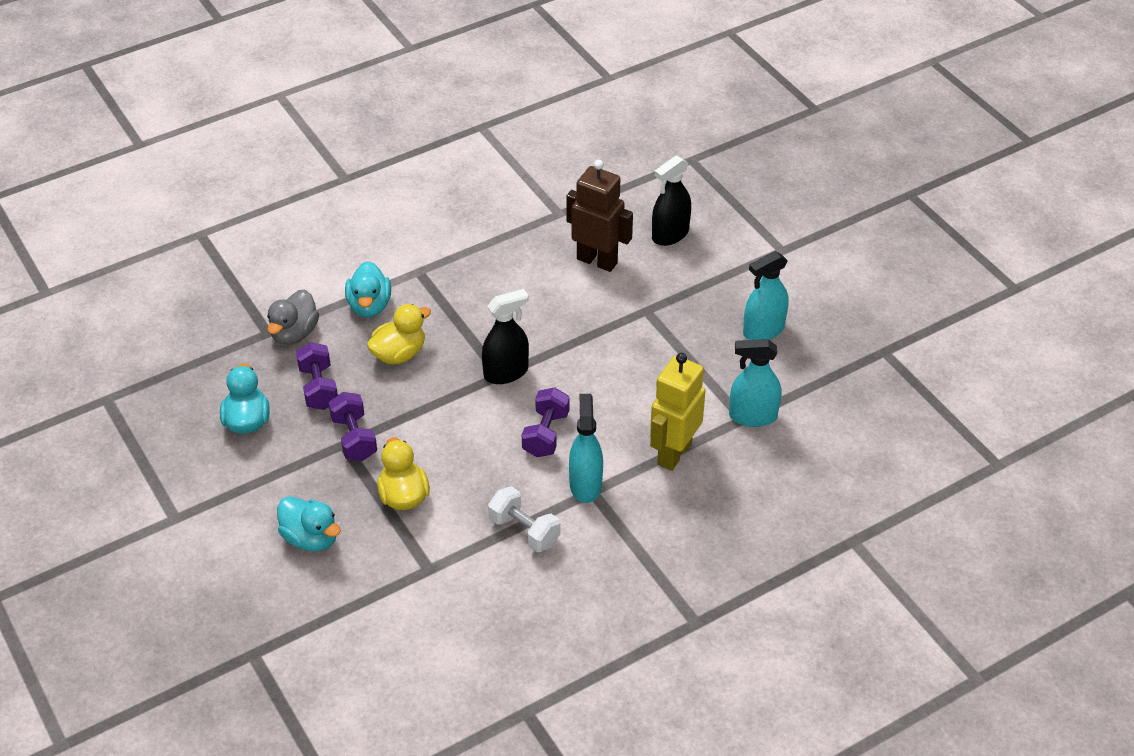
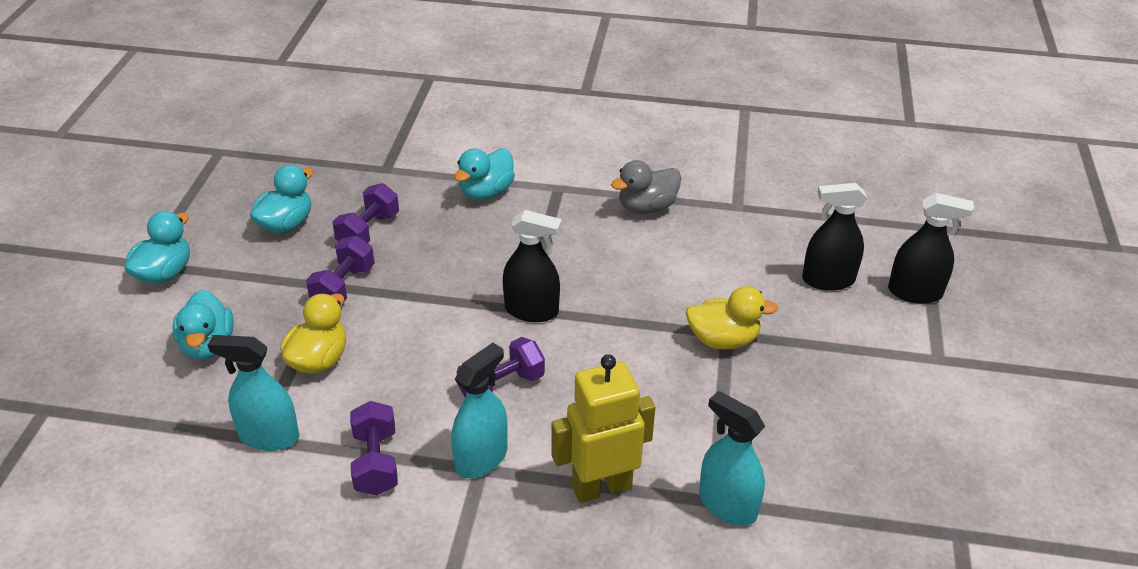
camera: 40 degrees right, 5 degrees down
(203, 514) = (164, 273): none -> turquoise duck
(294, 333) = (403, 180): grey duck -> grey duck (647, 207)
(399, 354) = (462, 242): yellow duck -> yellow duck (723, 340)
(524, 531) = (376, 462): white dumbbell -> purple dumbbell
(597, 261) = (728, 264): brown robot -> none
(729, 212) = (915, 292): none -> black spray bottle
(763, 330) = (833, 425): turquoise spray bottle -> turquoise spray bottle (269, 436)

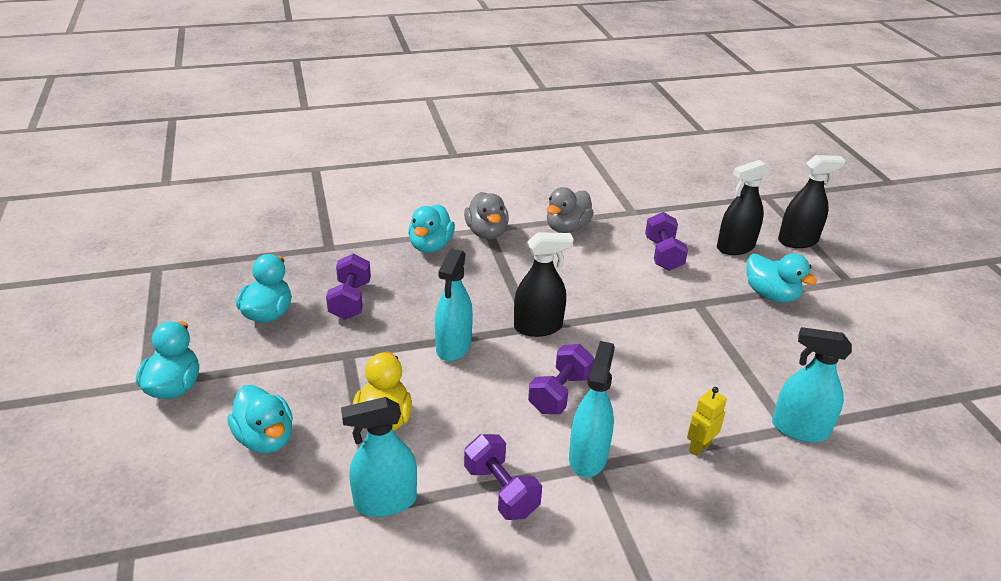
camera: 25 degrees left, 5 degrees down
(343, 287) = (361, 351): purple dumbbell -> purple dumbbell (663, 254)
(433, 306) = (453, 346): none -> turquoise spray bottle
(555, 191) = (486, 232): none -> grey duck
(601, 487) = (699, 447): yellow robot -> yellow robot, size x0.49
(723, 340) = (698, 308): yellow duck -> none
(823, 348) = (771, 295): none -> turquoise duck

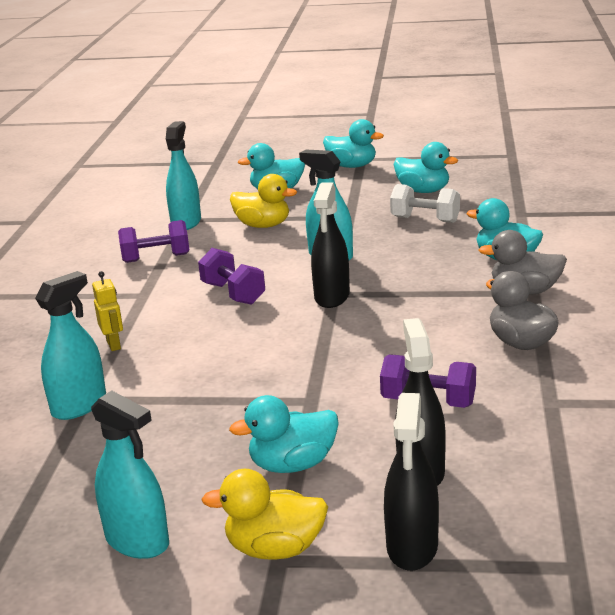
camera: 115 degrees right, 10 degrees down
(350, 300) = (425, 220): purple dumbbell -> white dumbbell
(588, 457) = (154, 294): turquoise spray bottle -> turquoise spray bottle (137, 541)
(843, 284) = (275, 549): none -> yellow duck

